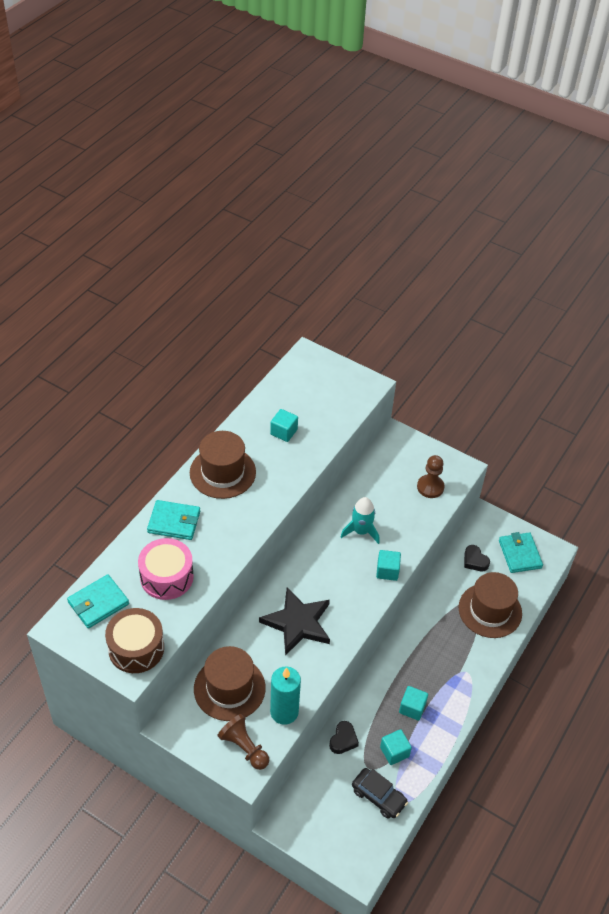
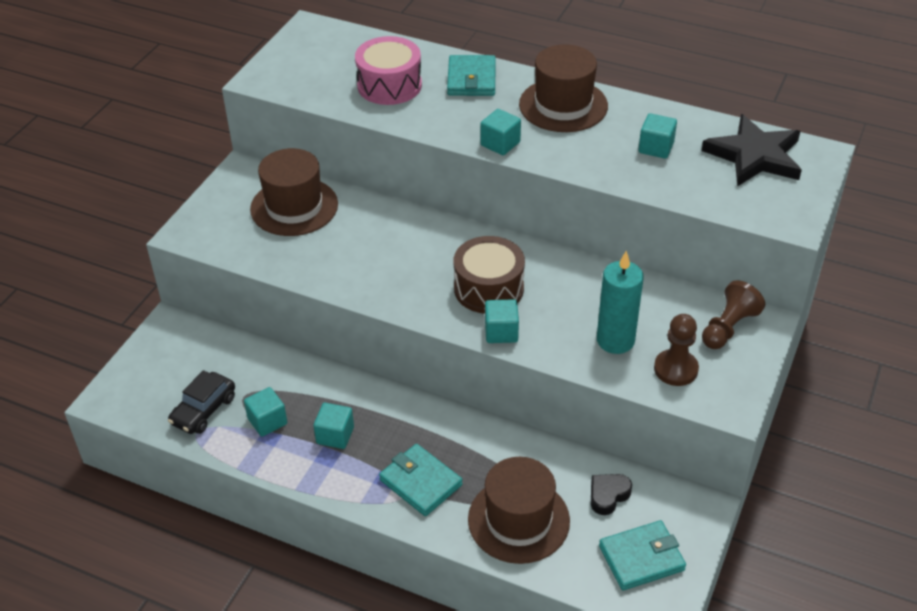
camera: 85 degrees right, 5 degrees down
(98, 603) = (344, 45): turquoise wallet -> turquoise wallet (421, 482)
(136, 648) = (289, 79): brown drum -> brown drum (488, 288)
(244, 747) = (217, 228): brown pawn -> brown pawn (728, 327)
(259, 517) = (500, 144): none -> turquoise cube
(284, 712) = (266, 255): turquoise candle -> turquoise candle (615, 340)
(297, 623) = (396, 253): black star -> black star (754, 156)
(343, 740) = (281, 368): black heart -> none
(361, 531) = (563, 298): turquoise rocket -> none

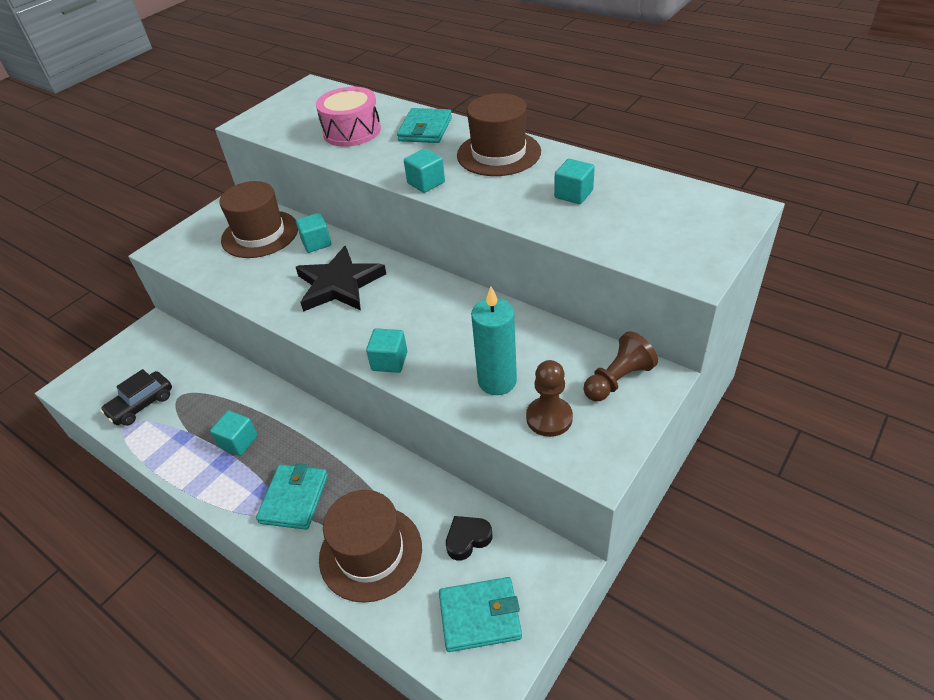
camera: 15 degrees right, 0 degrees up
(267, 421) = (188, 421): turquoise cube -> turquoise cube (316, 243)
(421, 482) = (294, 499): turquoise wallet -> turquoise wallet turned 45 degrees clockwise
(488, 288) = (395, 318): brown drum -> none
(754, 156) = (672, 207): black star -> black star (339, 284)

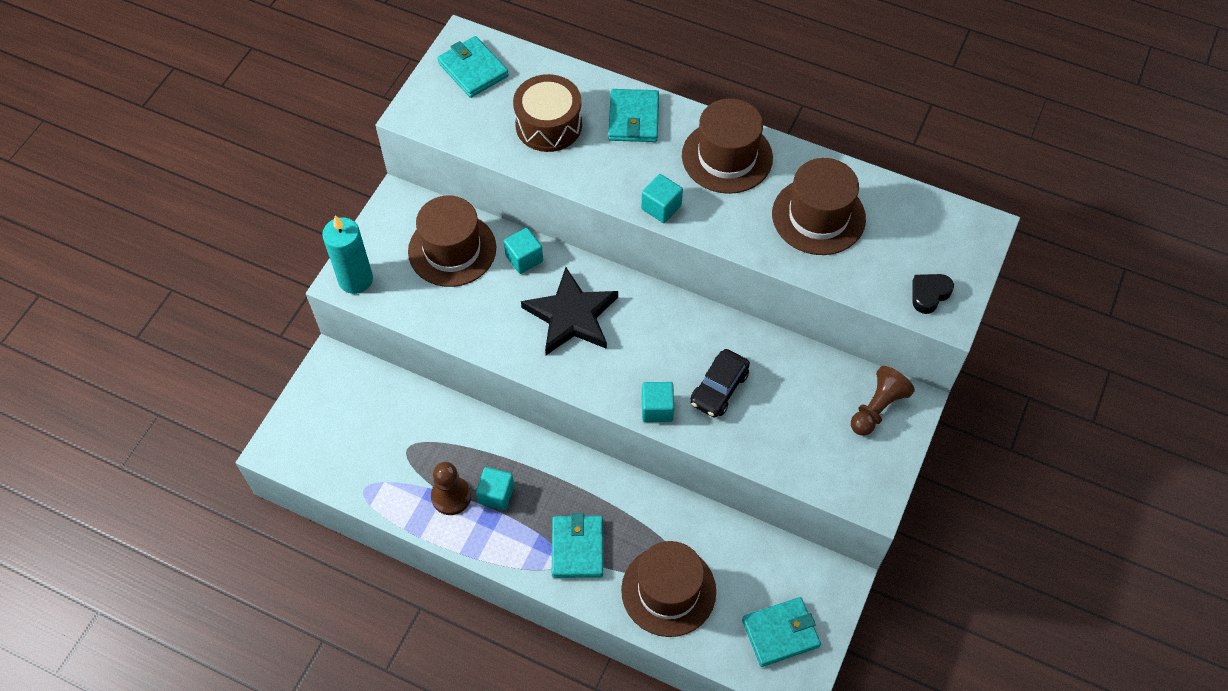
camera: 15 degrees left, 15 degrees up
(141, 405) = (369, 463): black car -> black car (719, 388)
(308, 101) = (473, 69): none -> turquoise wallet
(352, 131) = (548, 125): pink drum -> brown drum
(467, 539) = (753, 566): black heart -> black heart (929, 294)
(497, 381) = (767, 421): turquoise candle -> turquoise candle (355, 279)
(549, 418) = (823, 456): brown pawn -> brown pawn (451, 496)
(573, 194) = (818, 216): turquoise cube -> brown hat

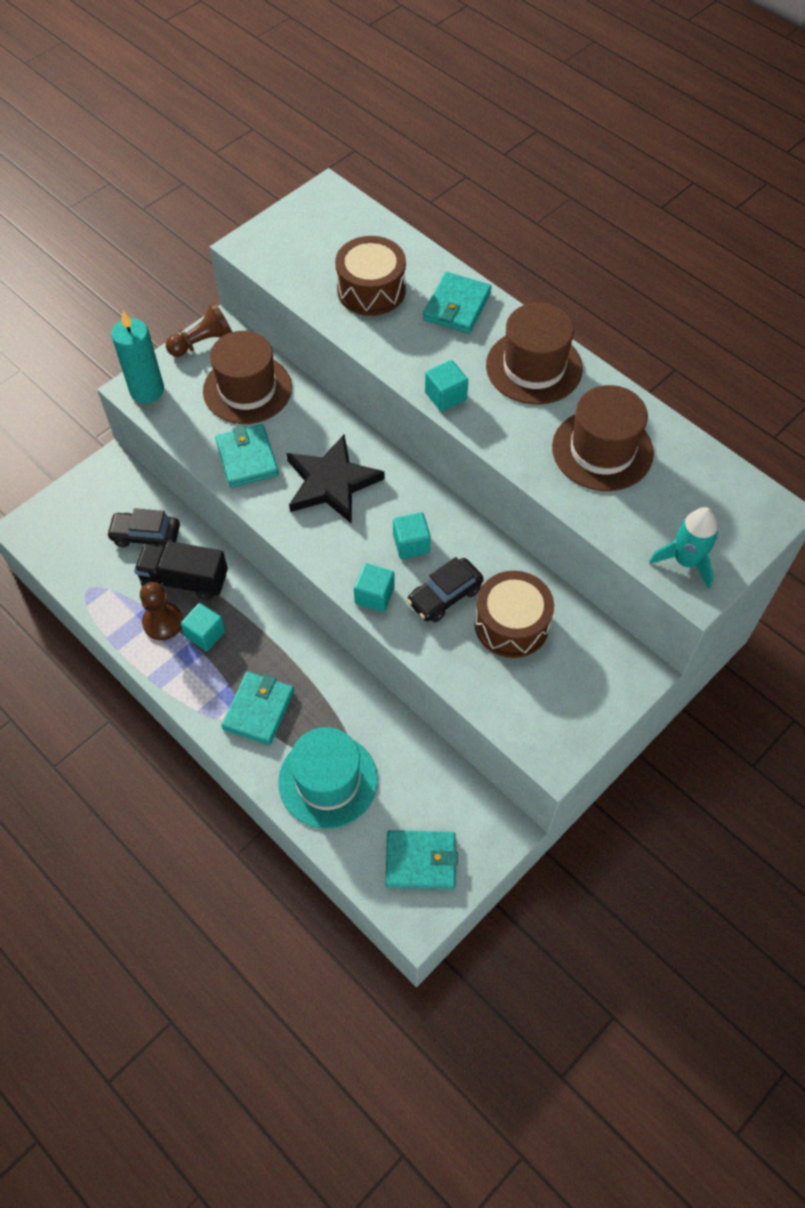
camera: 20 degrees right, 0 degrees up
(396, 419) = (146, 535): none -> black car
(454, 450) = (185, 580): none -> black truck
(473, 69) = (323, 221): turquoise wallet -> turquoise wallet (247, 458)
(524, 258) = (311, 417): turquoise cube -> turquoise cube (411, 544)
(668, 590) = (328, 780): brown hat -> turquoise hat
(788, 395) = (511, 624): none -> brown drum
(877, 408) = (599, 666): brown pawn -> brown pawn (203, 342)
(929, 294) = (686, 561): black heart -> turquoise rocket

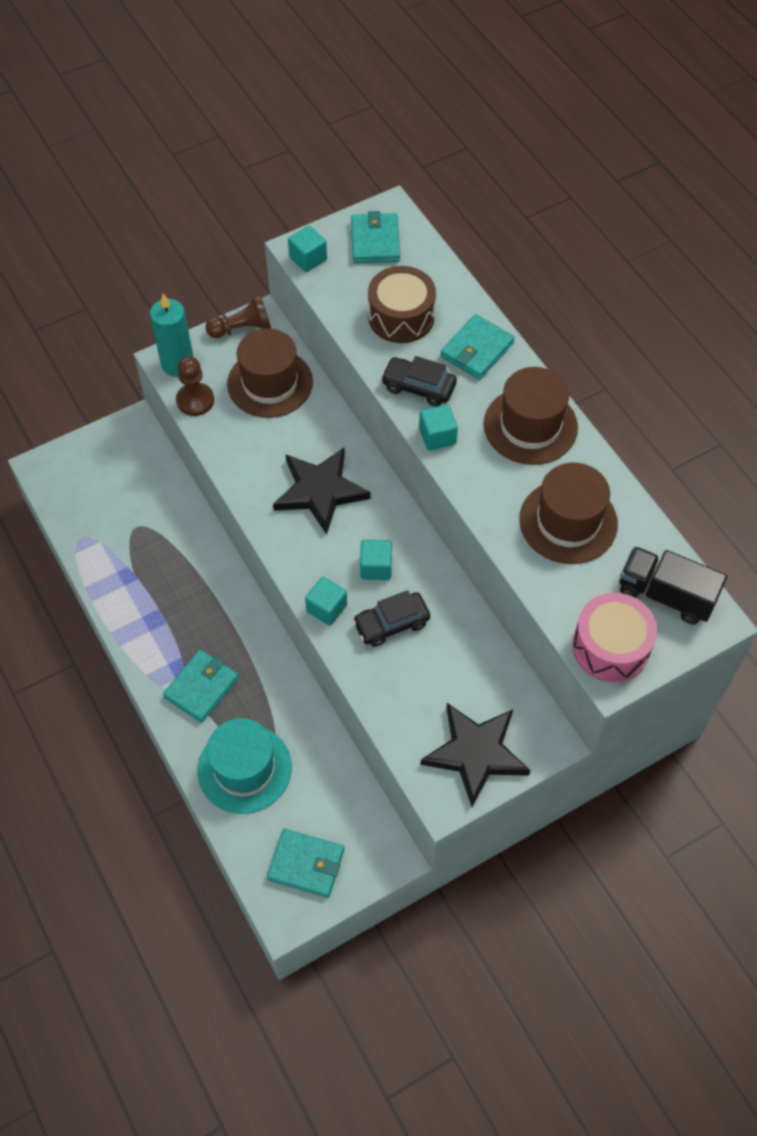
camera: 15 degrees right, 0 degrees up
(146, 535) = (147, 499): black car -> black car (418, 387)
(163, 622) = (139, 584): brown pawn -> brown pawn (195, 400)
(185, 580) = (170, 550): black truck -> black truck (665, 595)
(205, 634) = (174, 605): turquoise cube -> turquoise cube (308, 259)
(247, 458) = (250, 450): turquoise wallet -> turquoise wallet (375, 241)
(511, 624) = (445, 665): brown drum -> none
(570, 703) = (475, 753): none -> black star
(686, 561) = (610, 647): turquoise rocket -> pink drum

